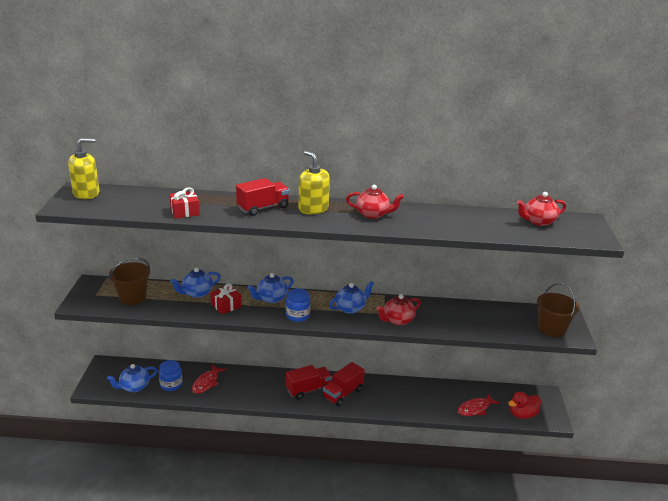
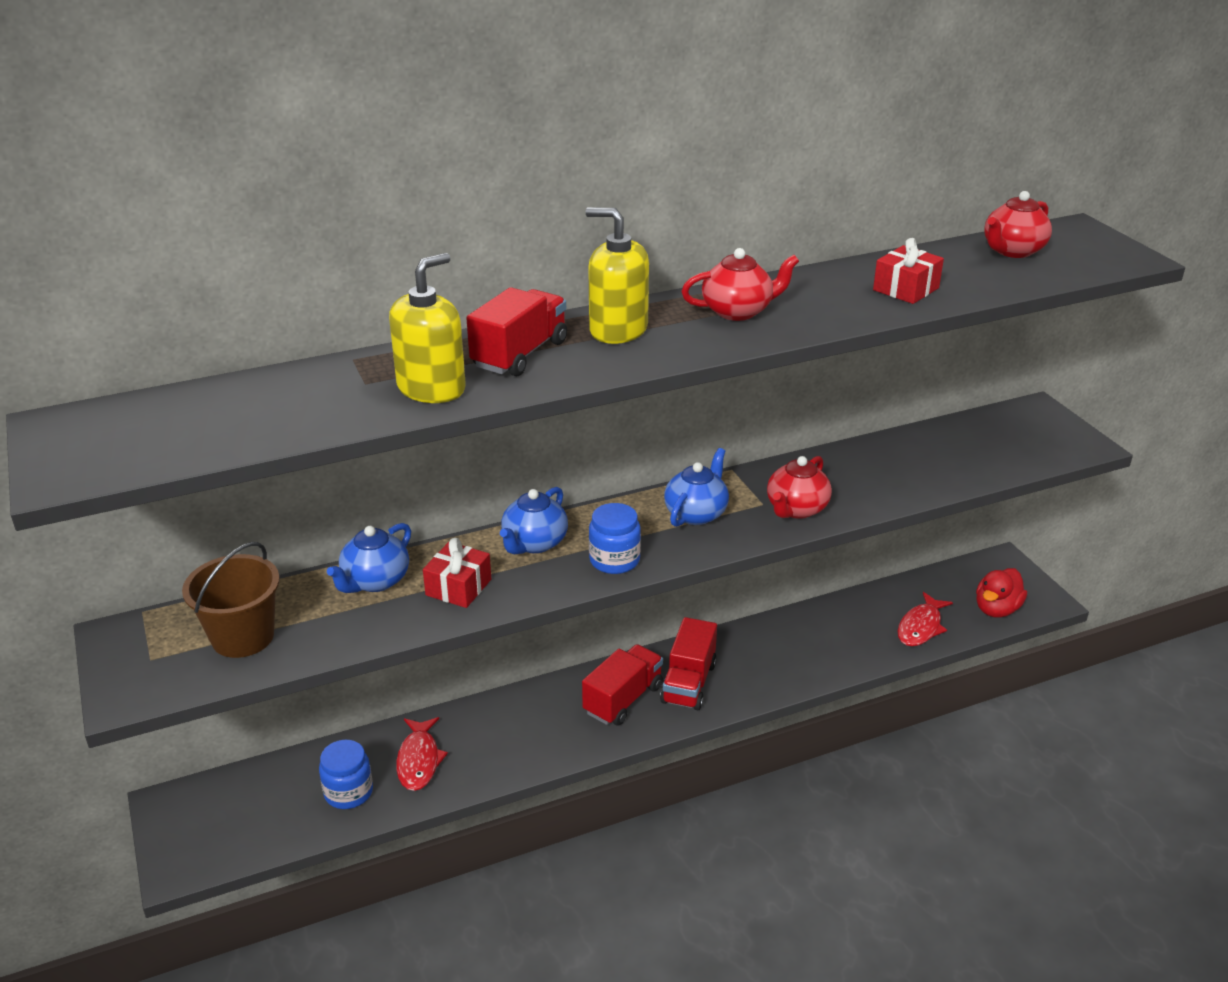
camera: 25 degrees left, 5 degrees up
(86, 193) = (90, 428): yellow soap dispenser -> yellow soap dispenser (431, 388)
(134, 387) = (272, 827): blue teapot -> none
(185, 212) = (367, 407): red gift -> red gift (905, 289)
(551, 329) = (1042, 443): brown bucket -> none

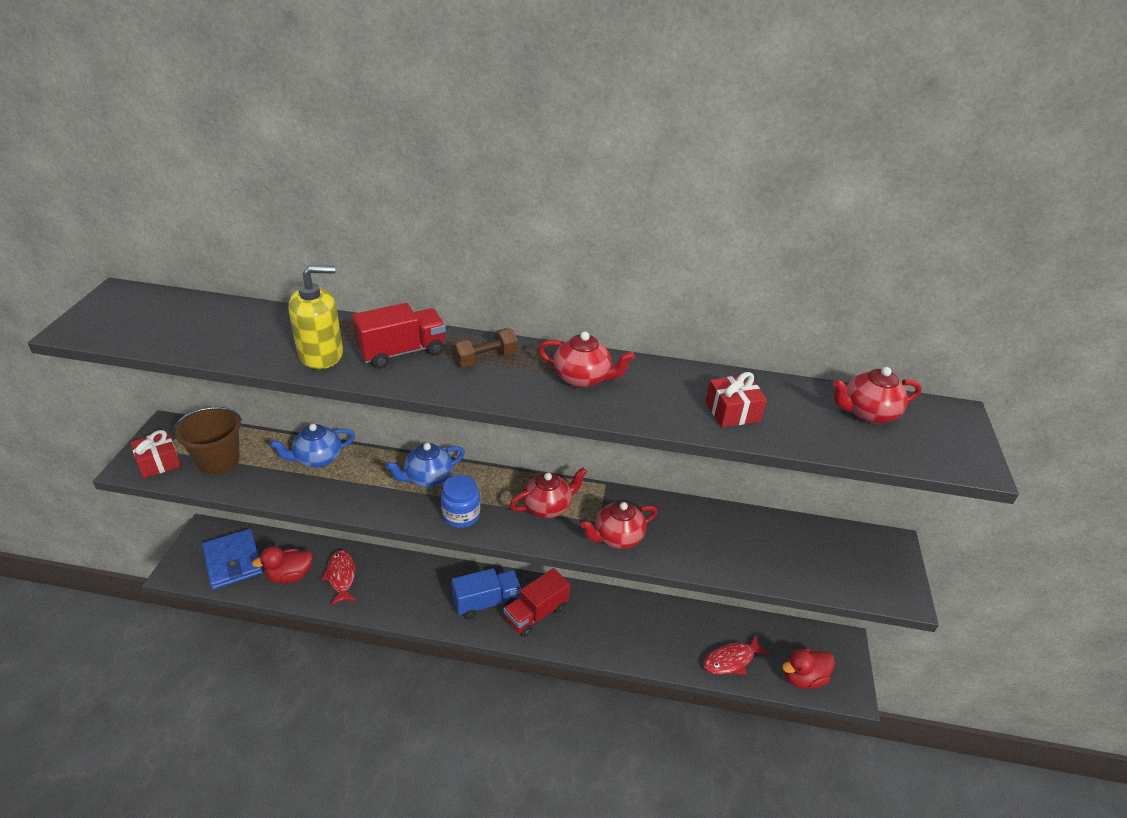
camera: 30 degrees right, 5 degrees up
(250, 815) = (233, 561): none -> blue wallet
(348, 792) = (289, 575): blue jar -> red duck
(419, 760) = (341, 577): red fish -> red fish turned 135 degrees clockwise
(458, 587) = (355, 487): red gift -> red gift (159, 462)
(618, 330) = (485, 359): yellow soap dispenser -> brown dumbbell
(623, 699) = (486, 602): red truck -> blue truck
(696, 513) = (547, 507): blue teapot -> red teapot

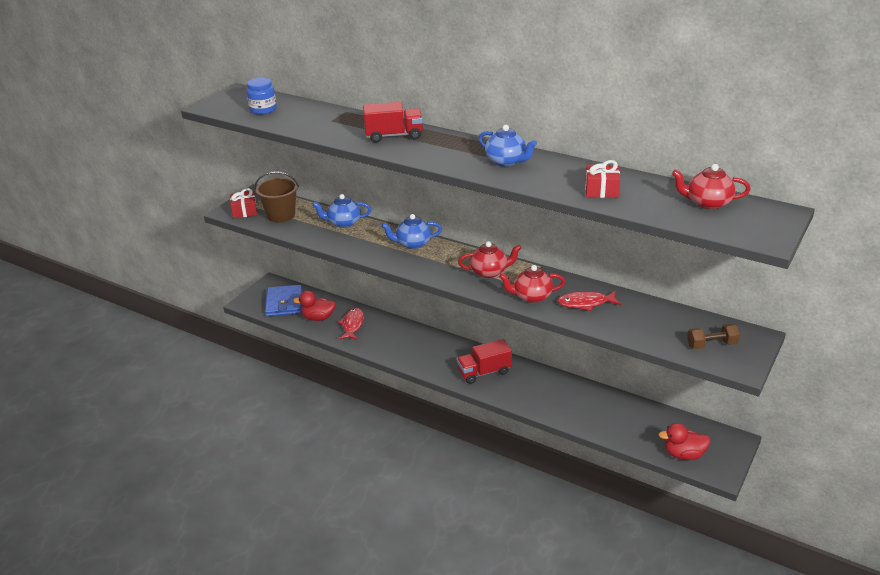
camera: 25 degrees right, 5 degrees down
(321, 354) = (343, 132): yellow soap dispenser -> none
(461, 515) = (425, 267): blue jar -> blue jar (263, 109)
(485, 359) = (446, 145): brown dumbbell -> brown dumbbell (711, 345)
(486, 602) = (450, 358): blue truck -> none
(582, 378) = (506, 161): red teapot -> blue teapot
(731, 660) = (627, 431): red fish -> red fish (585, 303)

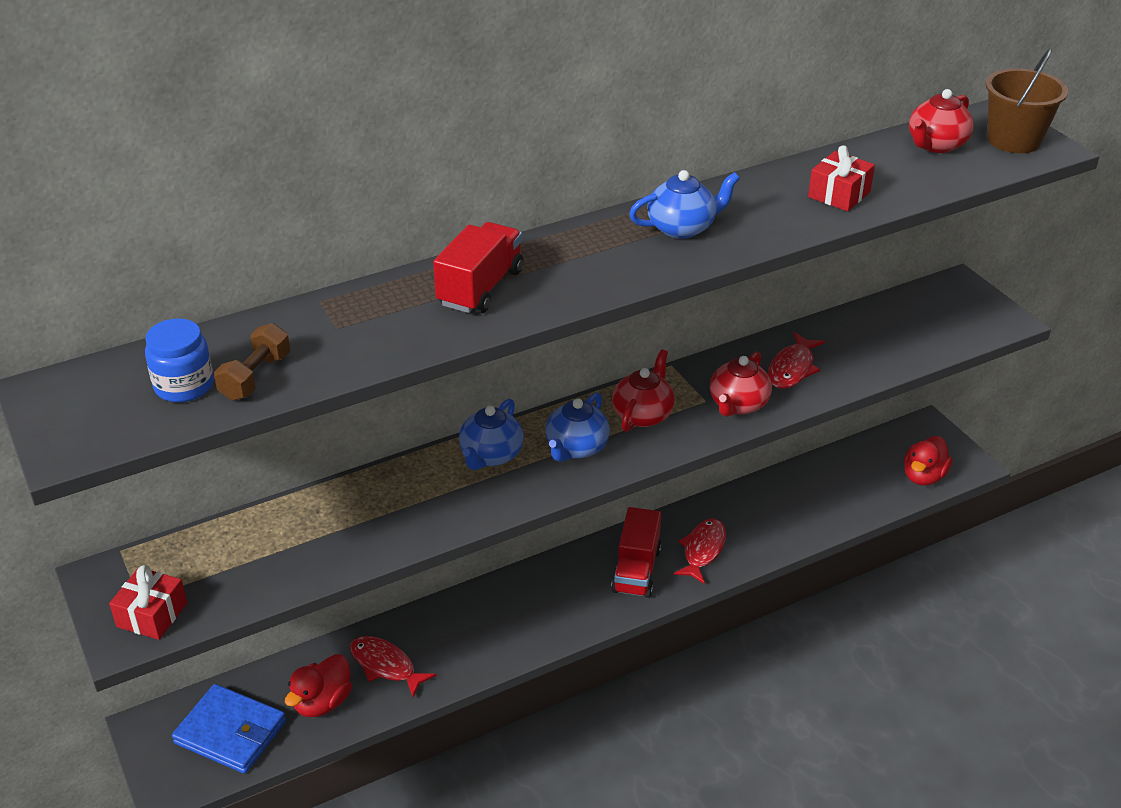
camera: 60 degrees left, 5 degrees up
(281, 215) = (225, 571): brown bucket -> brown bucket (1014, 140)
(343, 223) = (343, 504): blue teapot -> blue teapot (576, 448)
(522, 389) = (702, 550): none -> red fish
(711, 345) = (951, 320): brown dumbbell -> brown dumbbell (255, 377)

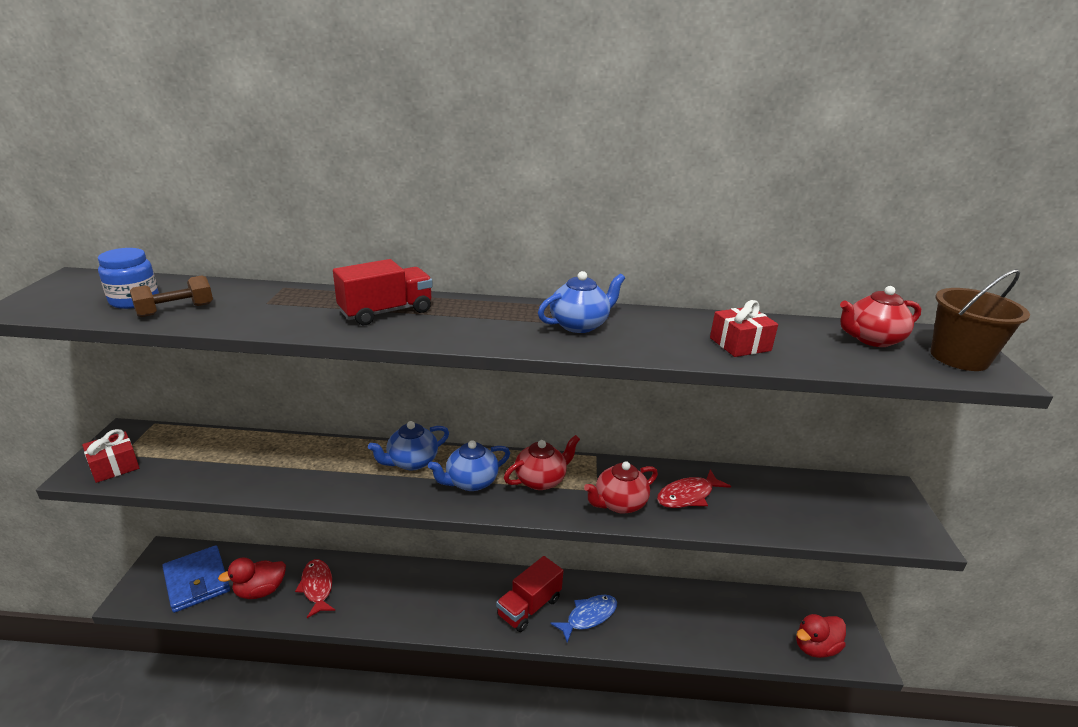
camera: 30 degrees right, 10 degrees down
(682, 228) = (579, 325): blue teapot -> blue teapot turned 45 degrees counterclockwise
(702, 550) = (588, 617): red fish -> blue fish

